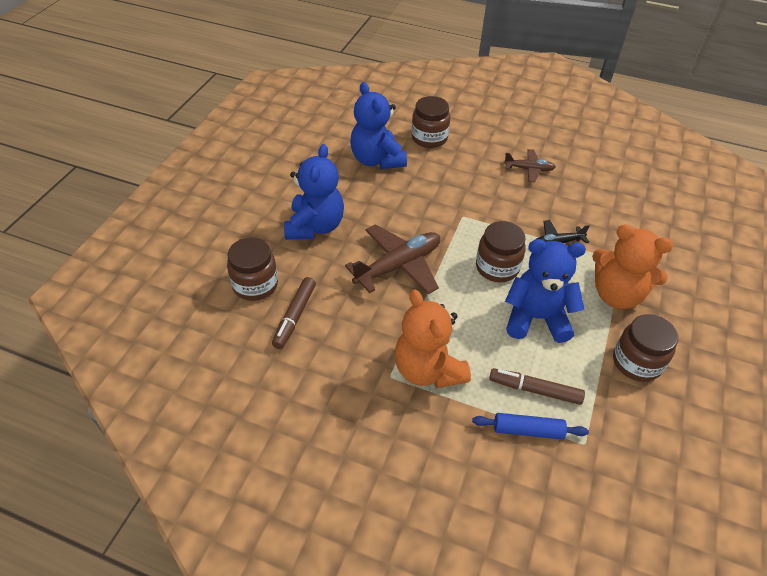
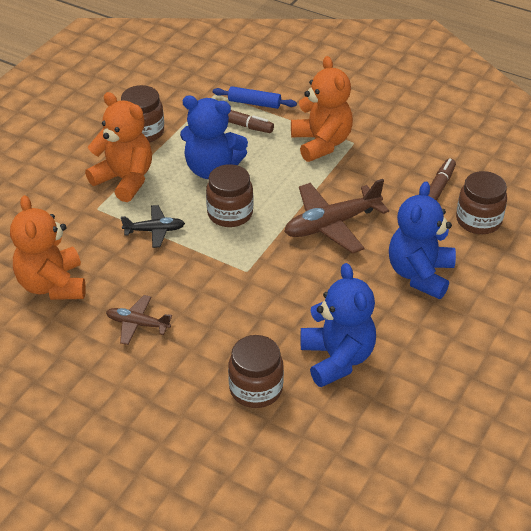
camera: 170 degrees left, 5 degrees down
(610, 190) = (52, 285): none -> orange teddy bear

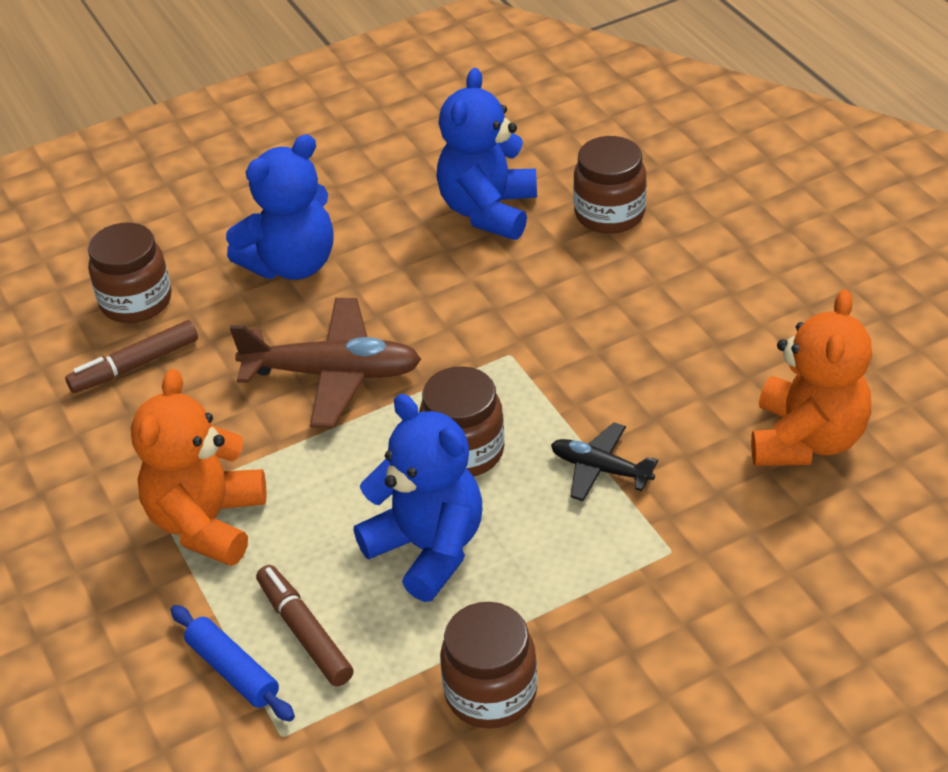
camera: 145 degrees left, 0 degrees up
(125, 180) = (591, 591): orange teddy bear -> none
(137, 324) = (709, 337): brown plane -> none

